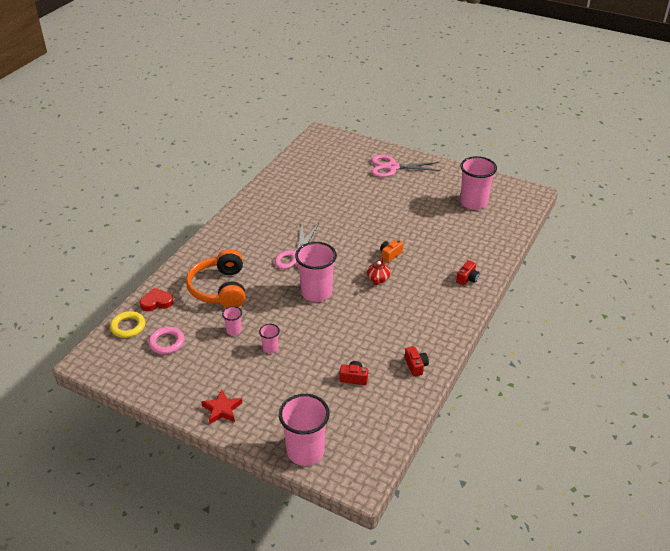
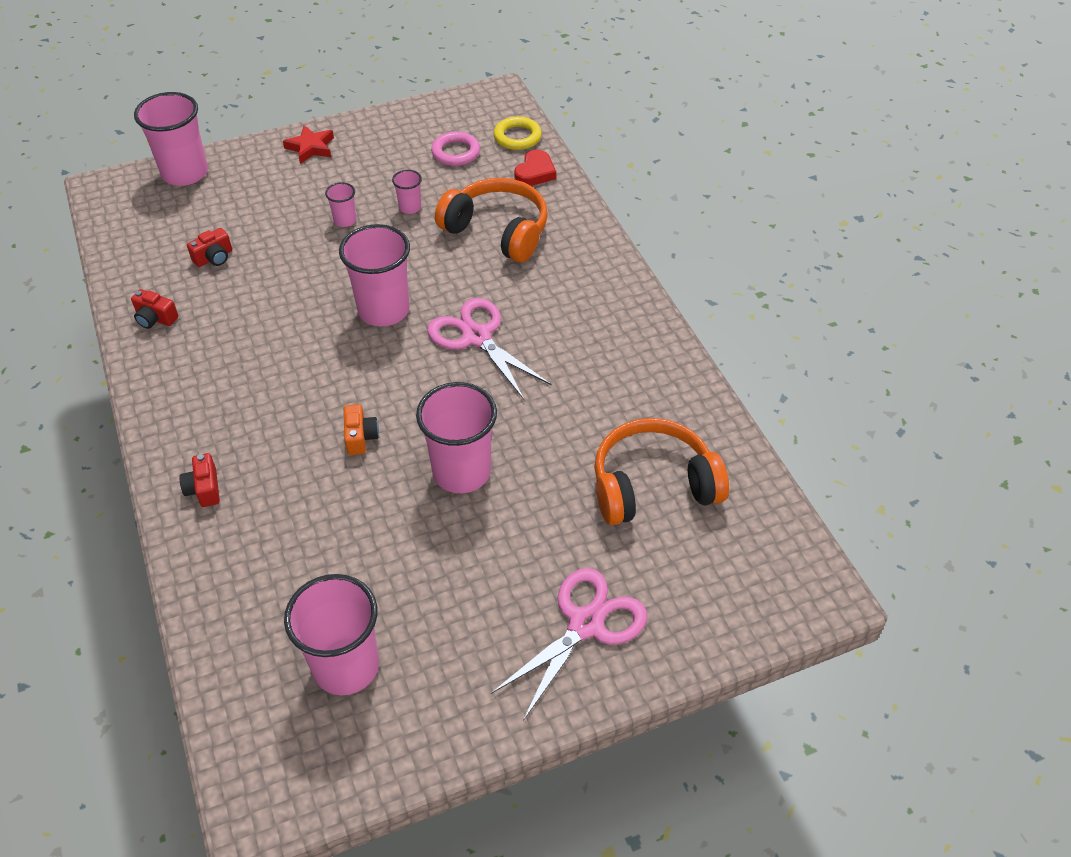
camera: 130 degrees right, 10 degrees up
(320, 178) = (653, 485): none -> orange headphones
(371, 221) = (461, 472): none -> pink cup
(378, 279) = (330, 387): red teapot -> none

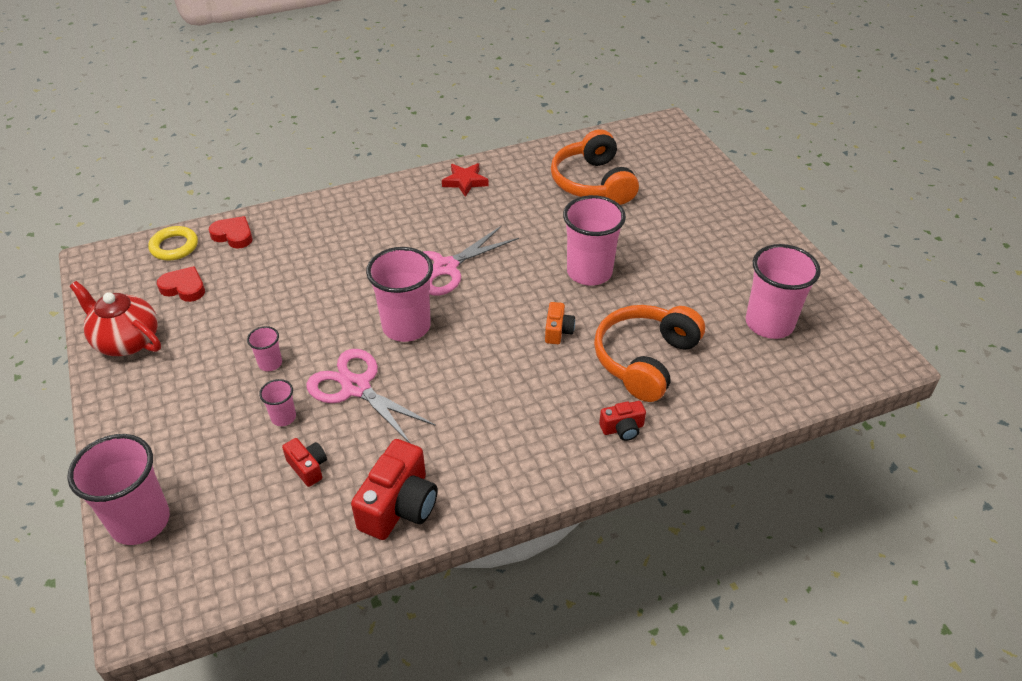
camera: 90 degrees left, 5 degrees down
(155, 318) = (399, 506): red camera -> red camera, size x1.88
(310, 148) = (132, 403): red star -> red star (465, 182)
(360, 437) = (558, 331): orange camera -> orange camera turned 105 degrees clockwise
(387, 131) = (126, 341): none -> red teapot
(410, 207) = (262, 316): pink cup -> pink cup (283, 417)
(456, 152) = (184, 287): pink ring -> red heart
(497, 231) = (311, 257): orange headphones -> orange headphones (645, 360)
(585, 624) = (708, 214): pink scissors -> pink scissors (356, 387)

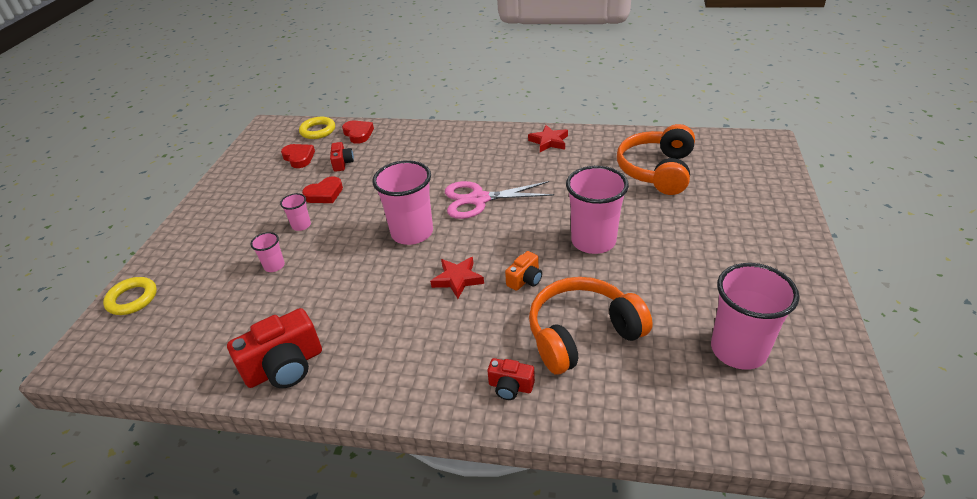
camera: 35 degrees right, 5 degrees down
(126, 341) = (237, 180): red teapot -> none
(140, 521) = (132, 299): pink cup -> yellow ring
(262, 319) = (324, 194): none -> red heart
(308, 467) = (255, 308): red camera -> red camera (342, 163)
(356, 387) = (338, 264): pink scissors -> none
(495, 355) = (457, 279): none -> red star

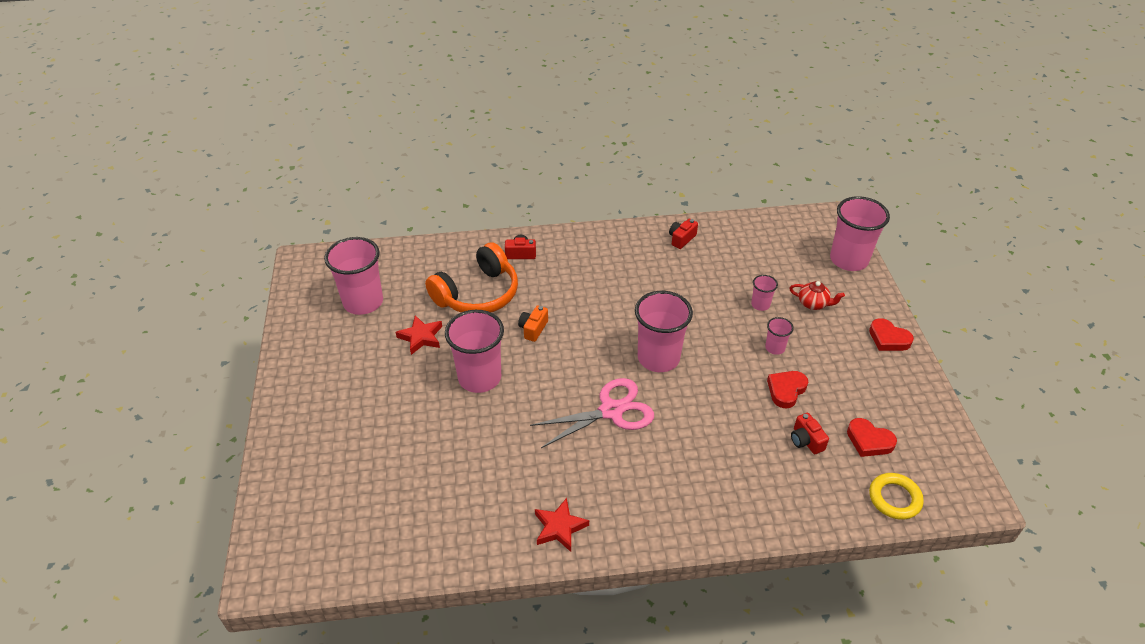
camera: 160 degrees right, 5 degrees up
(132, 299) = (848, 260): yellow ring -> pink cup
(224, 258) = (813, 304): none -> red teapot
(285, 367) = (681, 239): red camera -> red camera, size x0.53
(358, 134) = (831, 501): red heart -> red heart (888, 338)
(457, 279) = (591, 320): red star -> red star (421, 337)
(657, 170) = (415, 491): orange headphones -> none

